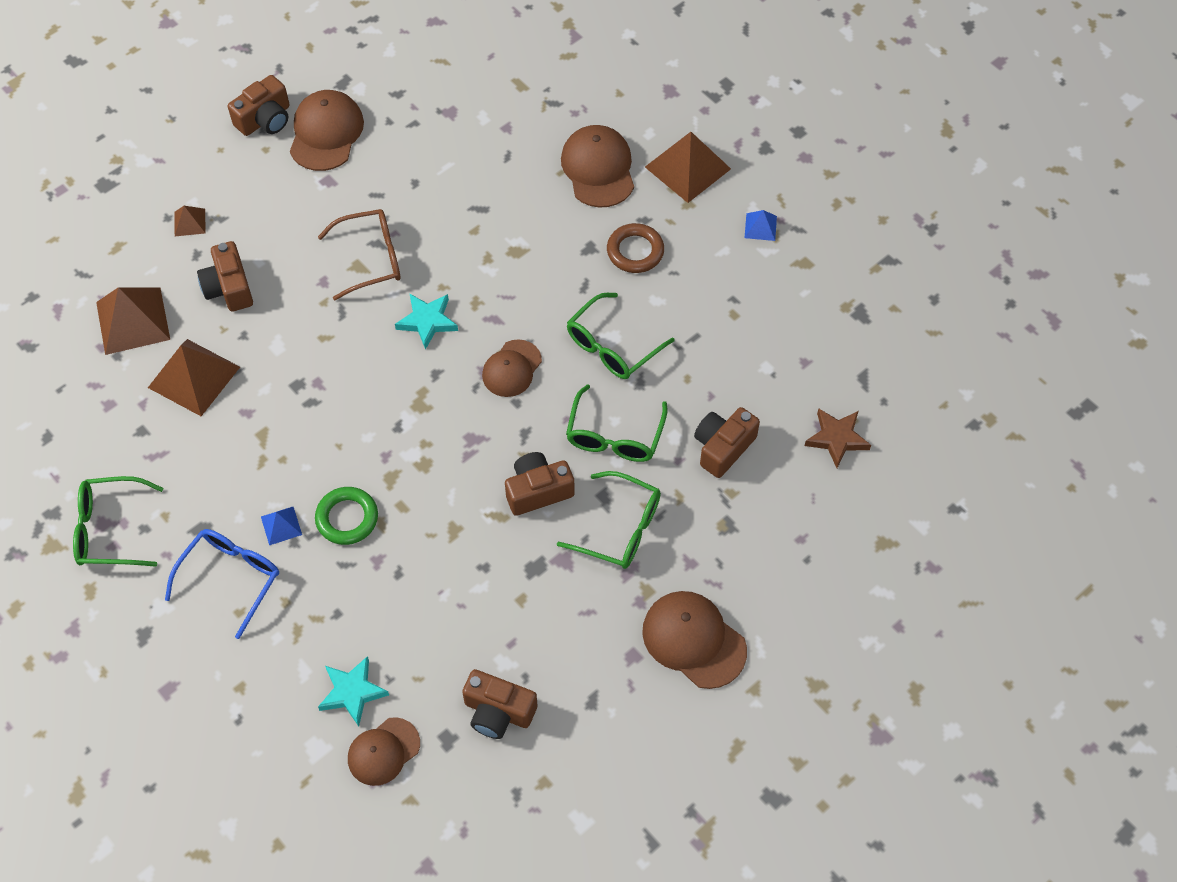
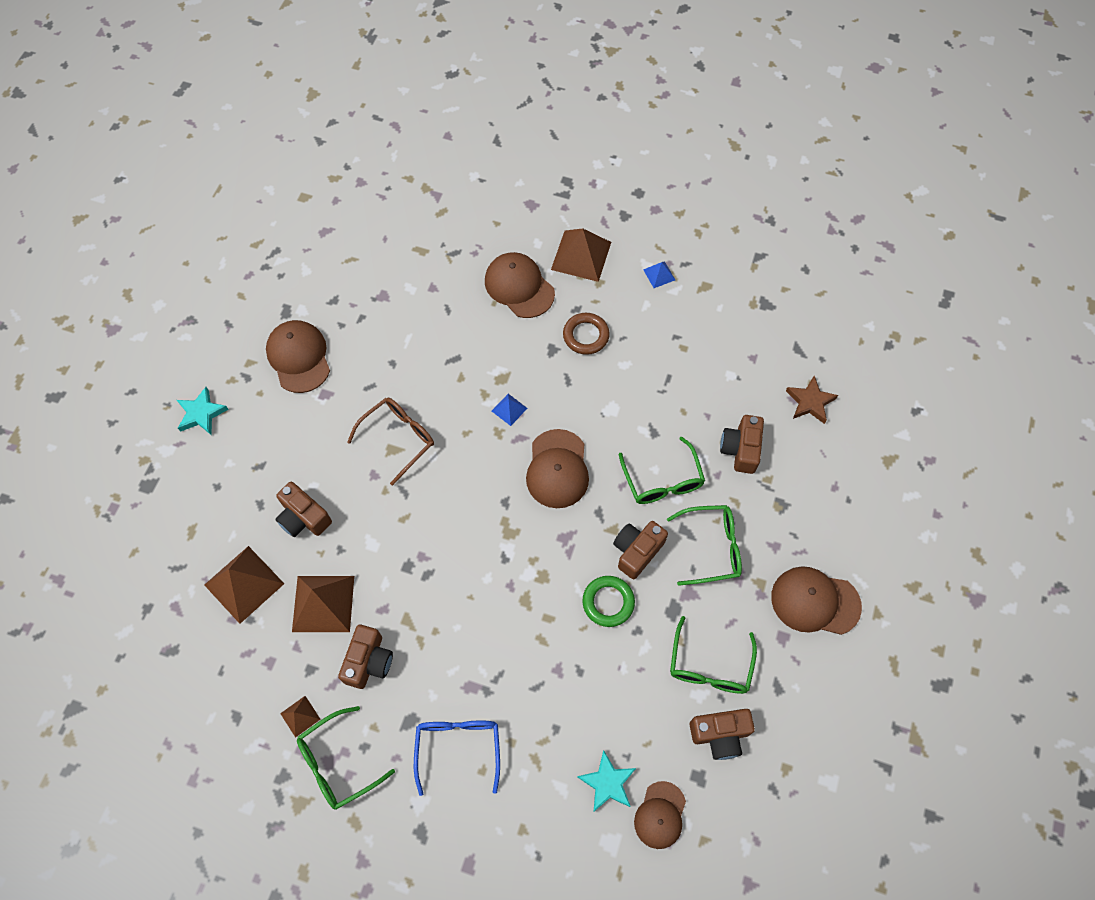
camera: 30 degrees left, 5 degrees up
(189, 222) = (237, 481): brown pyramid -> brown pyramid (300, 716)
(265, 119) = (244, 369): brown camera -> brown camera (368, 661)
(281, 525) = (468, 684): blue pyramid -> blue pyramid (509, 409)
(347, 518) = (514, 650): green ring -> green ring (608, 602)
(427, 321) = (472, 465): turquoise star -> turquoise star (201, 413)
(512, 368) = (557, 469): brown cap -> brown cap, size x1.50
(612, 346) = (617, 415): green glasses -> green glasses (709, 666)

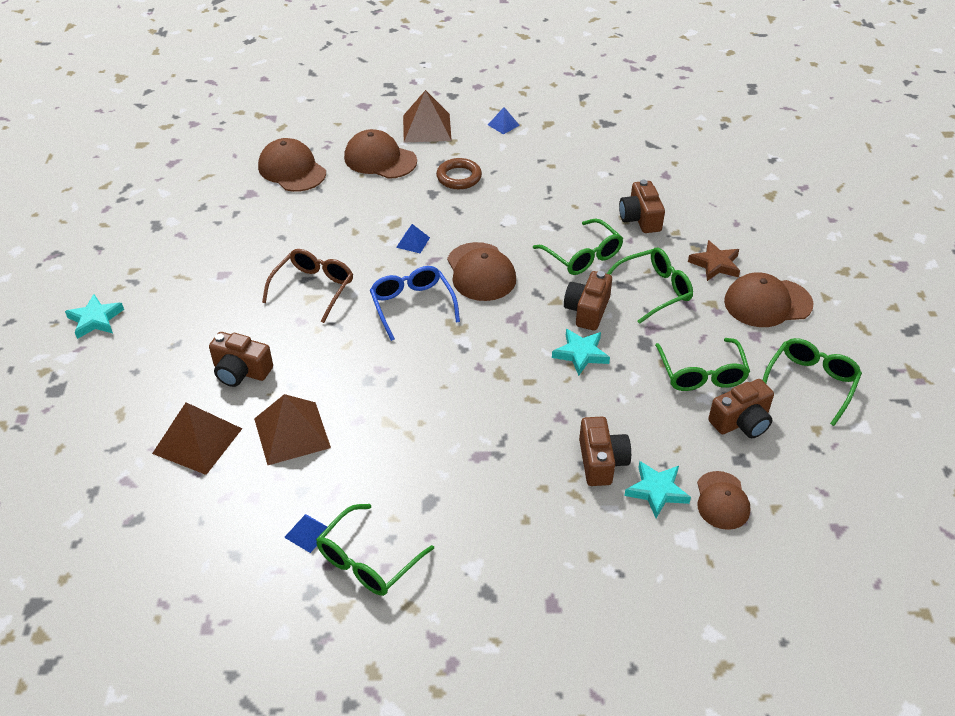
camera: 20 degrees left, 20 degrees down
(299, 357) = (184, 254): brown cap -> brown cap (292, 170)
(300, 716) = (308, 533): brown pyramid -> blue pyramid
(368, 661) = (362, 466): brown camera -> brown camera (601, 461)
(458, 747) = (491, 508): blue glasses -> blue glasses (412, 305)
(608, 602) = (580, 354): green ring -> turquoise star
(808, 713) = (811, 383): none -> green glasses
(810, 402) = (681, 174): brown star -> brown star (715, 264)

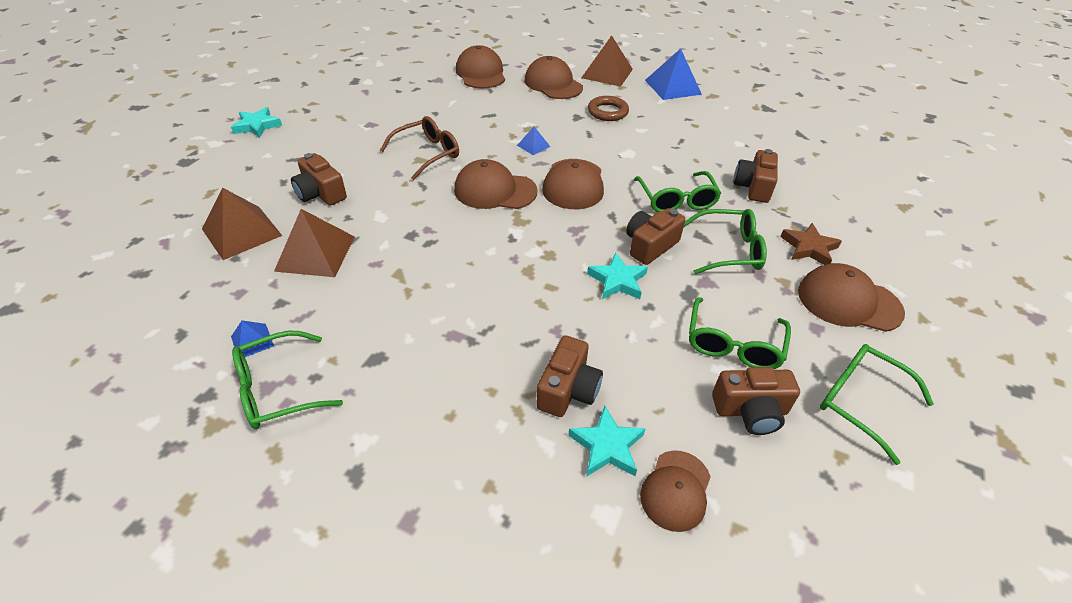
camera: 25 degrees right, 0 degrees up
(412, 305) = (495, 190): blue glasses -> brown cap
(503, 125) = (672, 87): blue pyramid -> blue pyramid, size x2.05
(811, 383) = (859, 401): green glasses -> green glasses turned 105 degrees counterclockwise

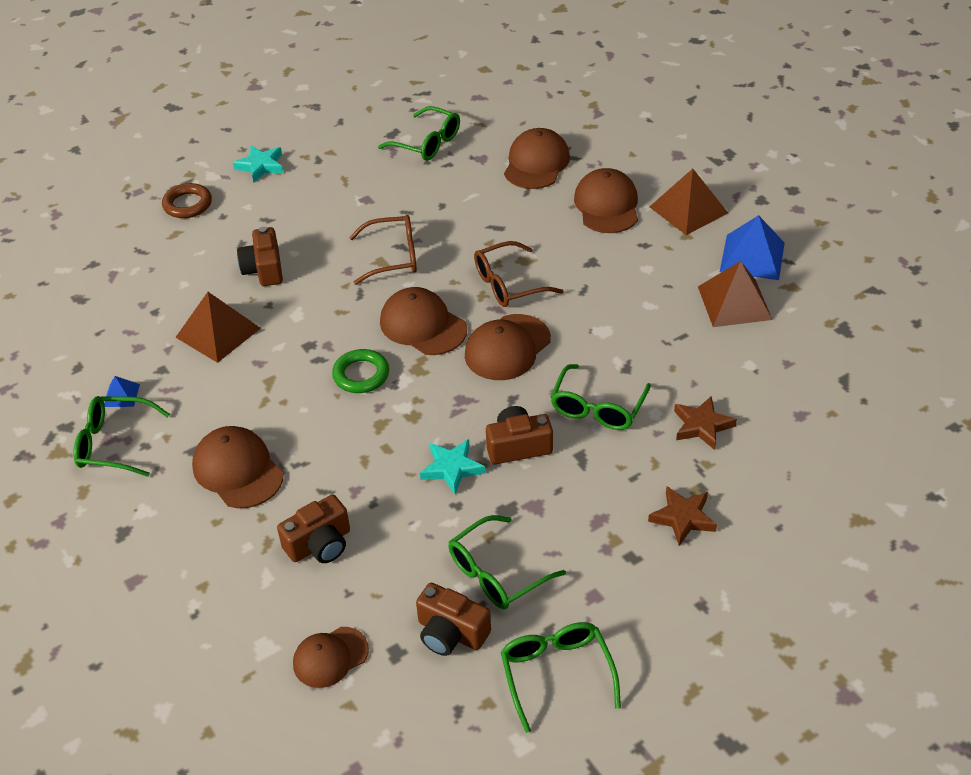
camera: 35 degrees right, 0 degrees up
(242, 232) = (175, 287): brown pyramid -> brown pyramid (734, 303)
(477, 241) = (361, 375): none -> green ring
(533, 146) = (508, 284): blue pyramid -> brown glasses
(607, 112) = (633, 267): brown ring -> brown ring (187, 204)
(607, 446) = (310, 601): turquoise star -> none
(729, 250) = (594, 484): green glasses -> green glasses (427, 143)
(753, 187) = (702, 426): brown camera -> brown star
(848, 302) = (657, 588): brown cap -> brown cap (238, 470)

